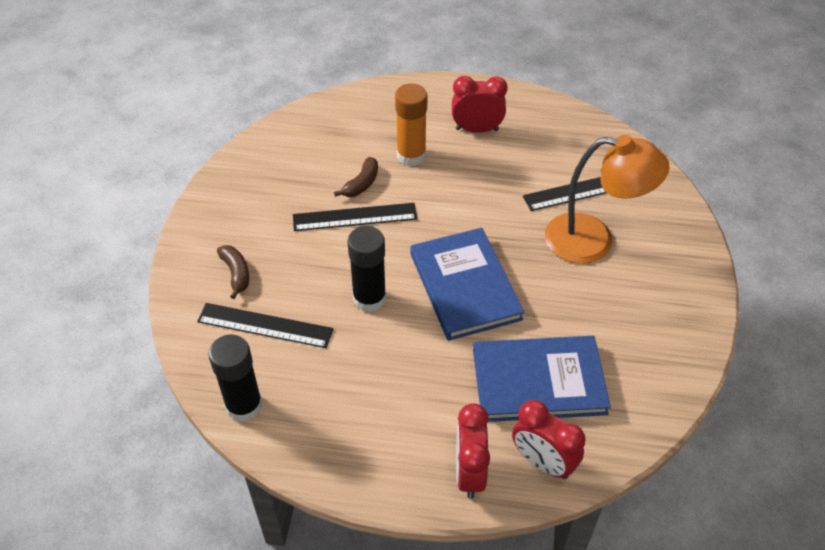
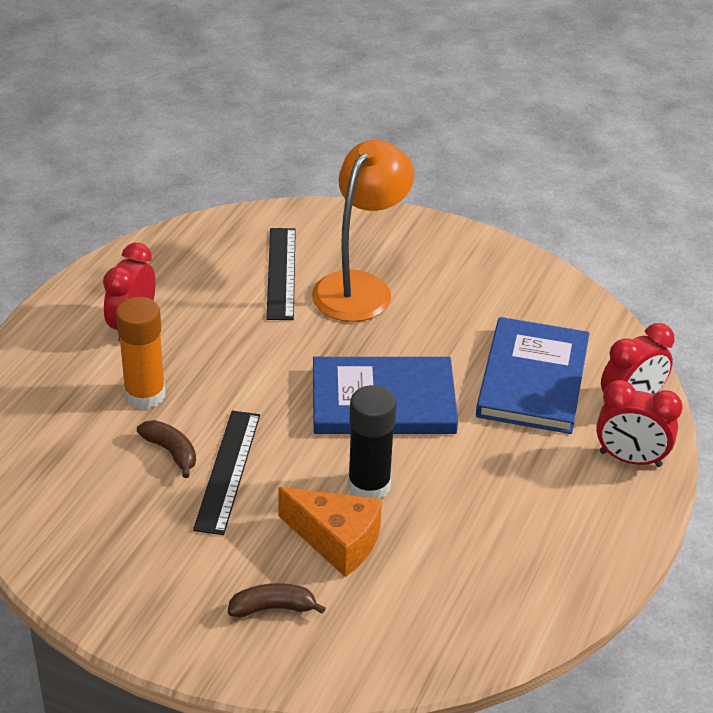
camera: 75 degrees left, 10 degrees down
(244, 406) = (492, 633): black glue stick -> none
(265, 325) = (374, 592): black ruler -> none
(308, 293) = (336, 541): none -> orange cheese

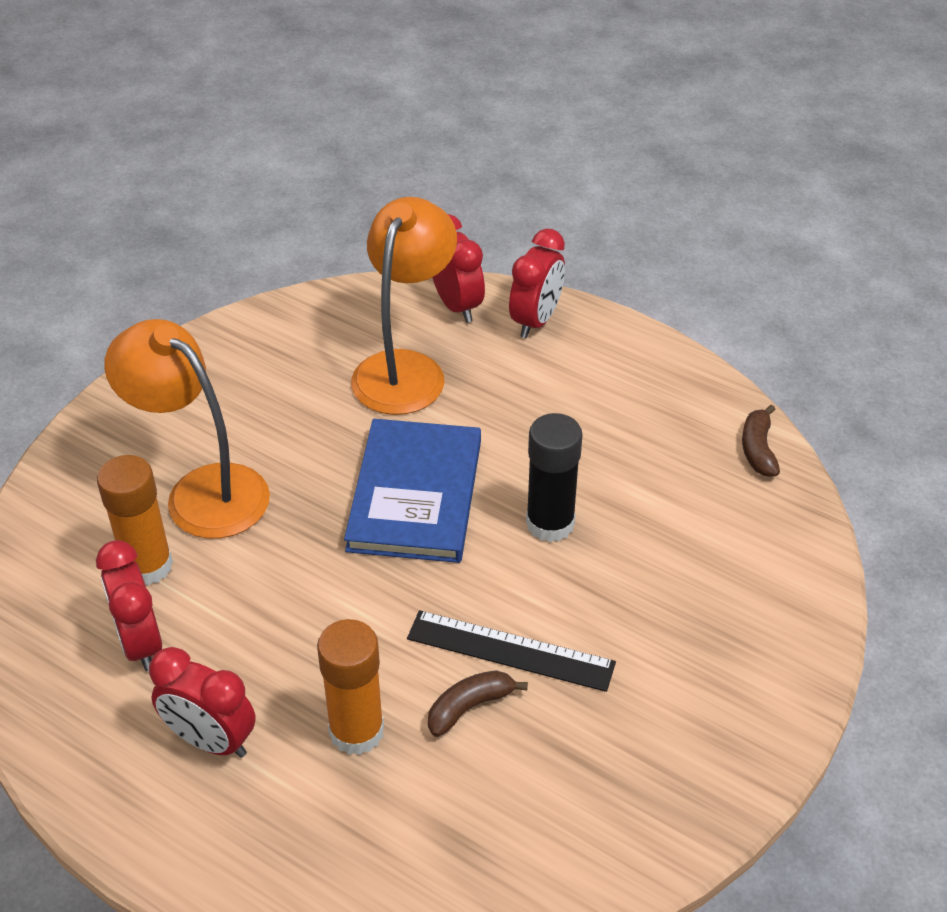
camera: 80 degrees left, 5 degrees up
(211, 282) = (140, 643): none -> red clock
(273, 608) = (725, 625): brown banana -> brown banana (758, 449)
(281, 273) = (147, 566): black ruler -> orange glue stick
(336, 541) = (631, 560): orange cheese -> none
(532, 379) = (405, 369): blue book -> orange lamp

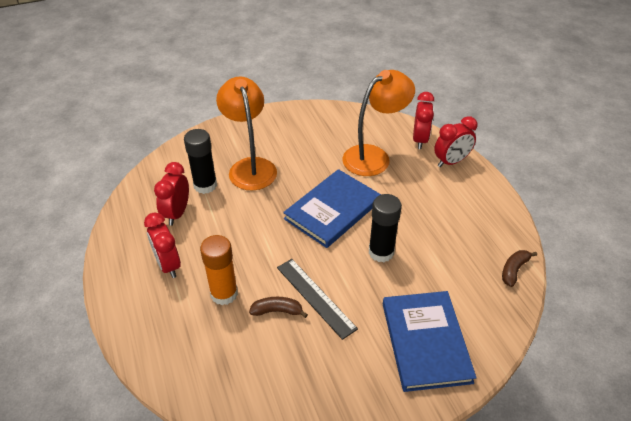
camera: 35 degrees right, 0 degrees up
(147, 566) = (205, 185): orange glue stick -> black glue stick
(724, 624) = (425, 342): none -> blue book

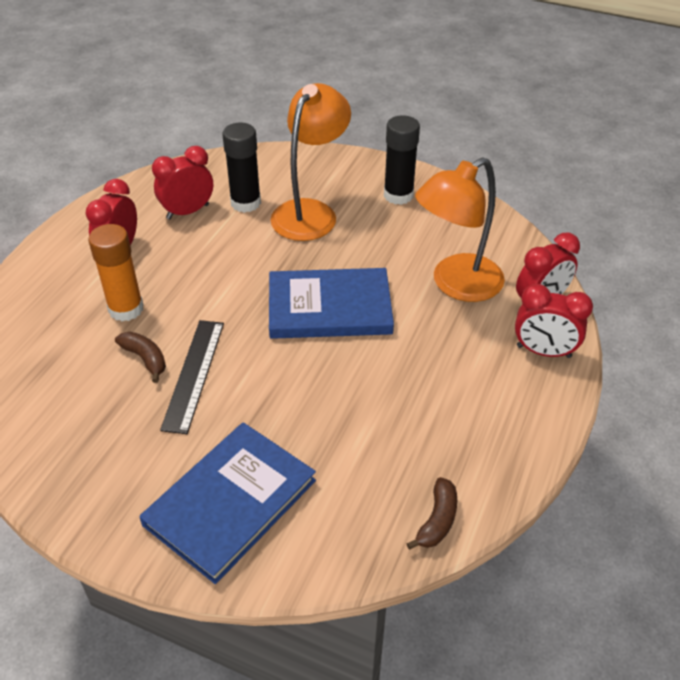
camera: 45 degrees right, 0 degrees up
(374, 156) = (456, 284): orange lamp -> orange lamp turned 135 degrees clockwise
(381, 252) = (317, 383): black glue stick -> black glue stick (398, 195)
(514, 270) = (437, 520): brown banana -> brown banana turned 120 degrees clockwise

